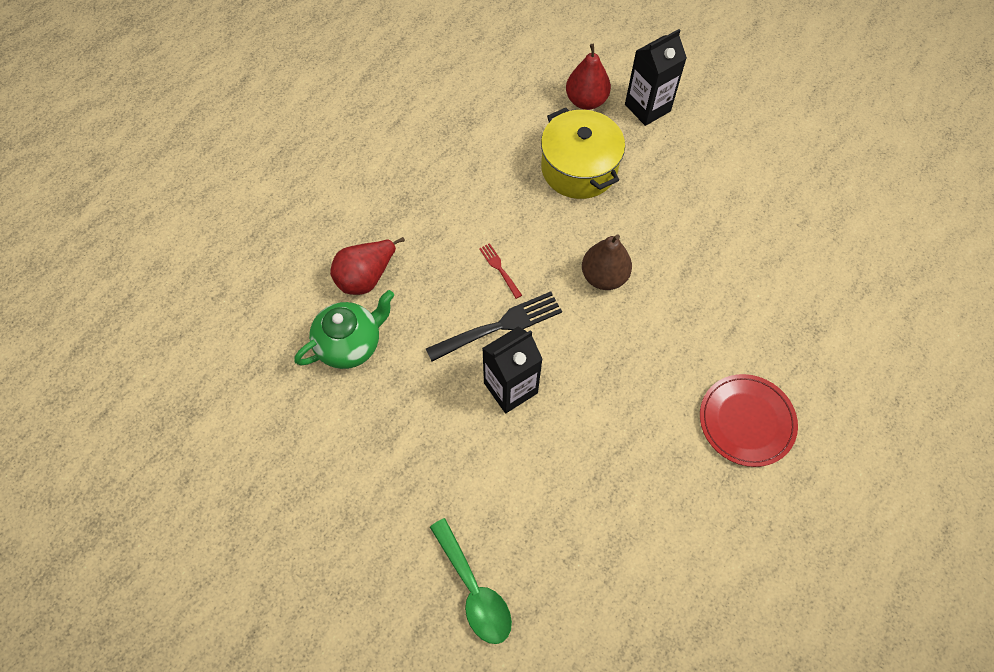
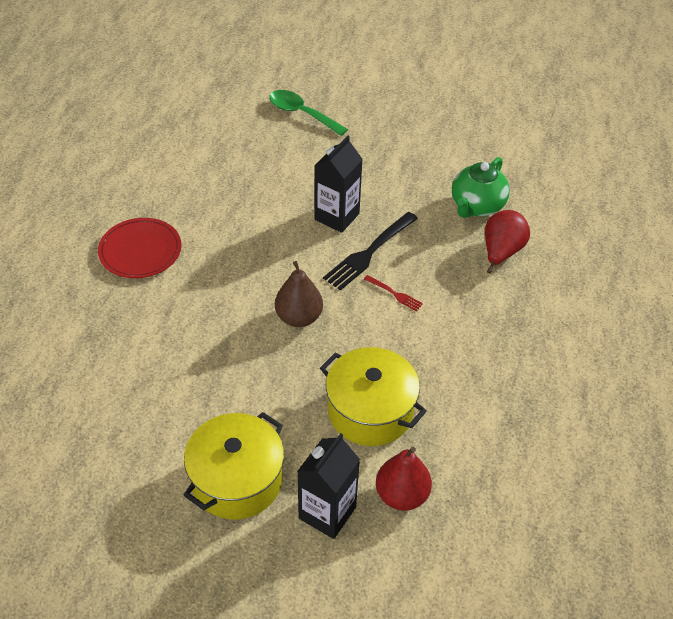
camera: 155 degrees right, 15 degrees down
(709, 152) = (237, 480): none -> yellow pot

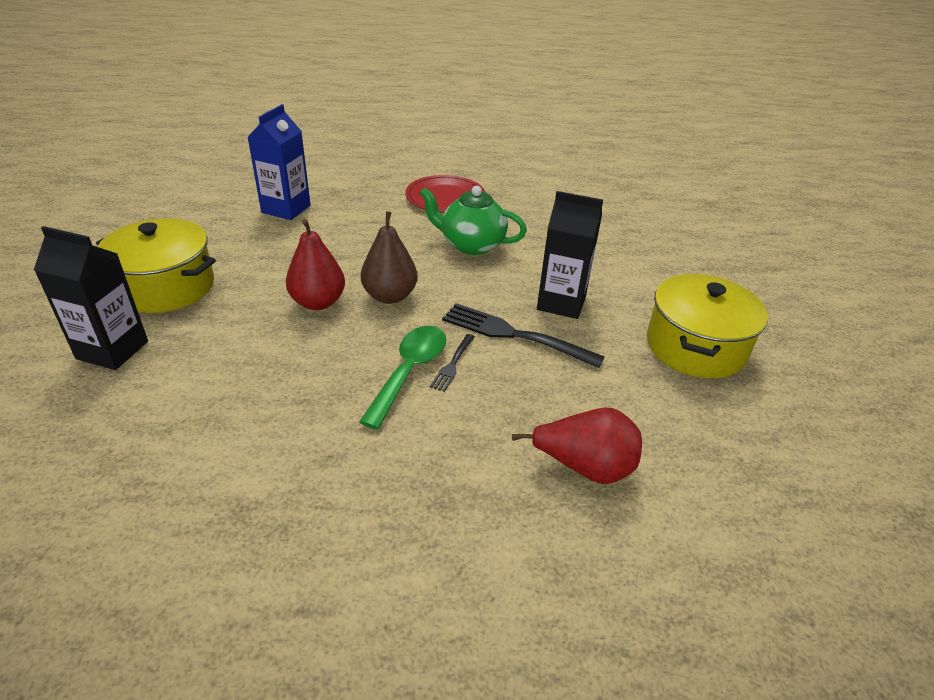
camera: 75 degrees right, 10 degrees down
(113, 380) = (286, 209): none -> blue carton
(302, 113) = (714, 257): green spoon -> green spoon (409, 372)
(370, 411) = (257, 365): yellow pot -> yellow pot (695, 347)
(394, 294) = (453, 364): red fork -> black fork
(401, 495) = (126, 406): red pear -> red pear (318, 302)
(476, 206) = (666, 429): green teapot -> green teapot (471, 245)

